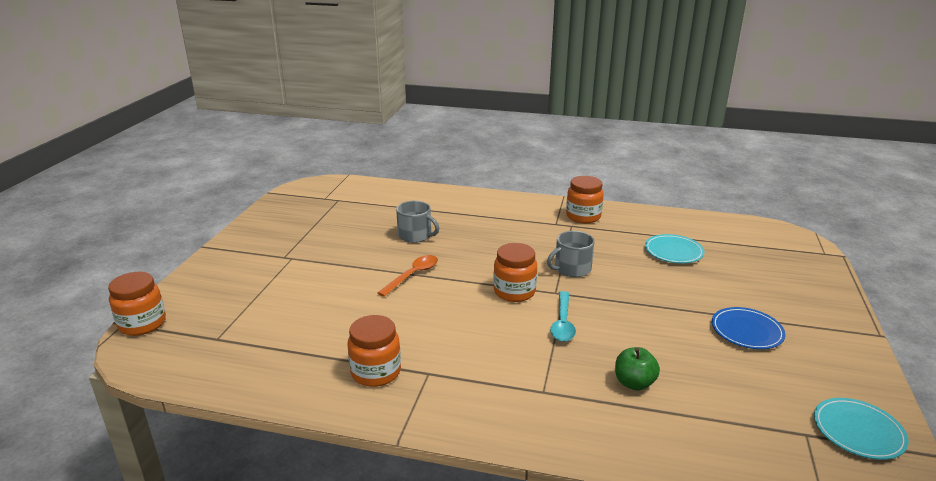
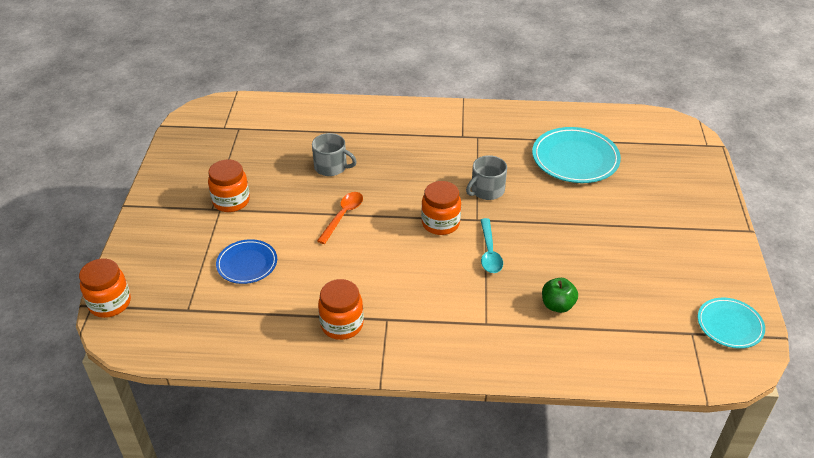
camera: 10 degrees left, 15 degrees up
(583, 216) = (486, 124): orange jar -> orange jar (231, 201)
(673, 252) = (575, 159): turquoise plate -> turquoise plate, size x1.63
(746, 331) = (643, 241): blue plate -> blue plate (247, 264)

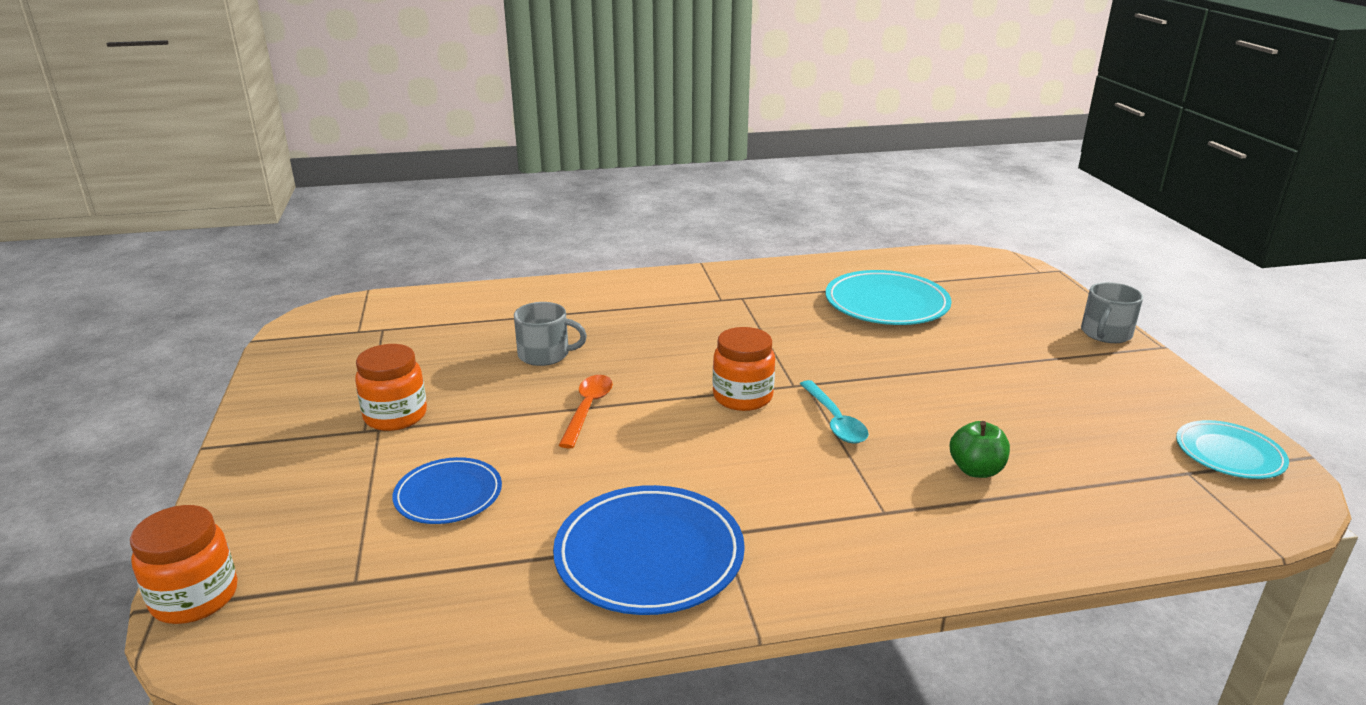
camera: 15 degrees left, 15 degrees down
(342, 324) = (649, 555): orange jar -> blue plate
(487, 190) = (788, 351): grey mug -> grey mug (1105, 333)

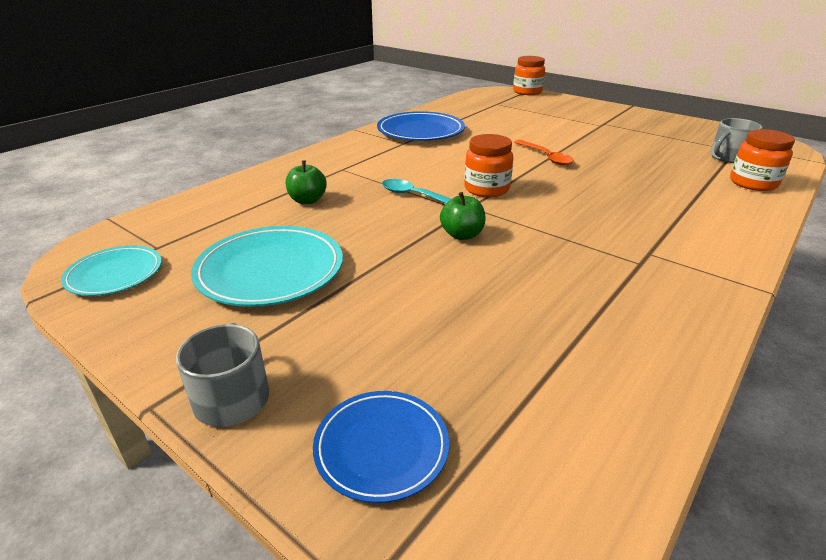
camera: 140 degrees right, 5 degrees up
(395, 416) = (608, 129): orange jar -> orange jar (753, 183)
(448, 495) = (522, 121): blue plate -> blue plate (381, 447)
(545, 354) = (632, 169): grey mug -> grey mug (728, 157)
(844, 363) = (462, 235): none -> green apple
(886, 304) = (517, 322): turquoise plate -> turquoise plate (270, 270)

